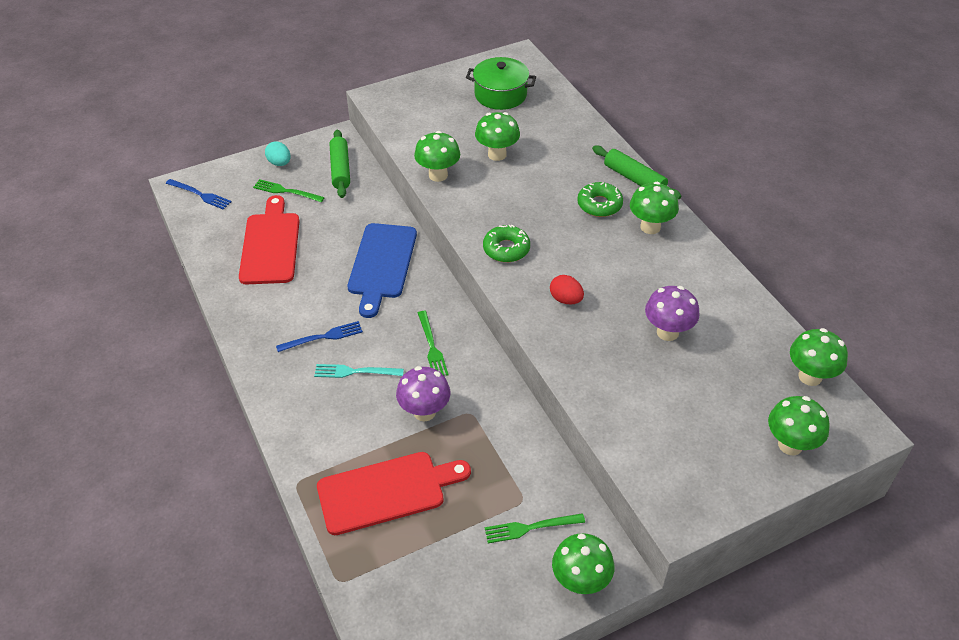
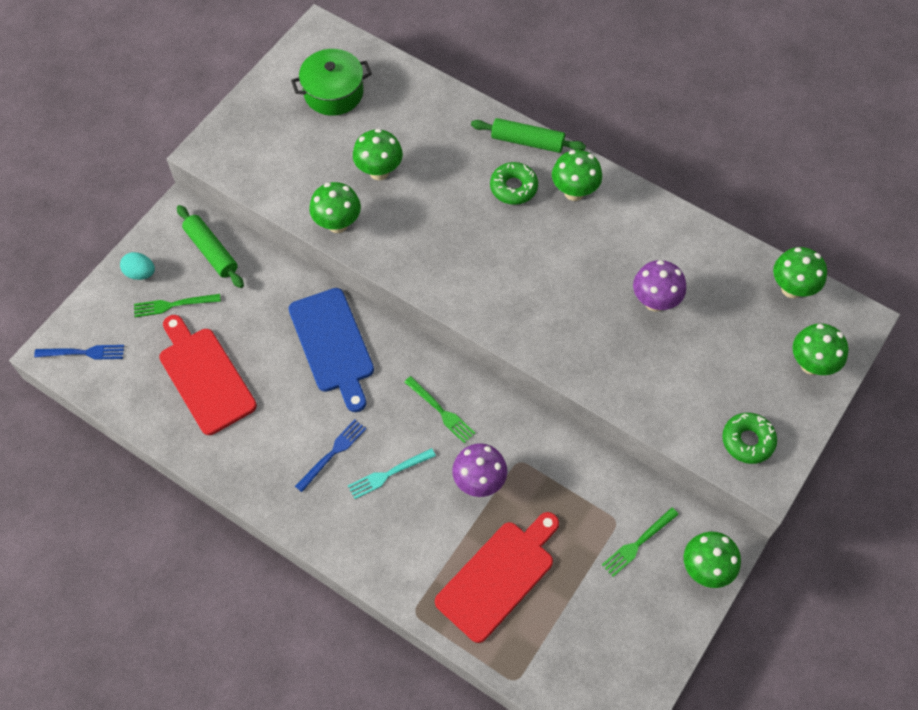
camera: 30 degrees left, 15 degrees up
(506, 249) = (460, 280): green donut -> green donut (747, 441)
(565, 299) = (548, 310): red egg -> none

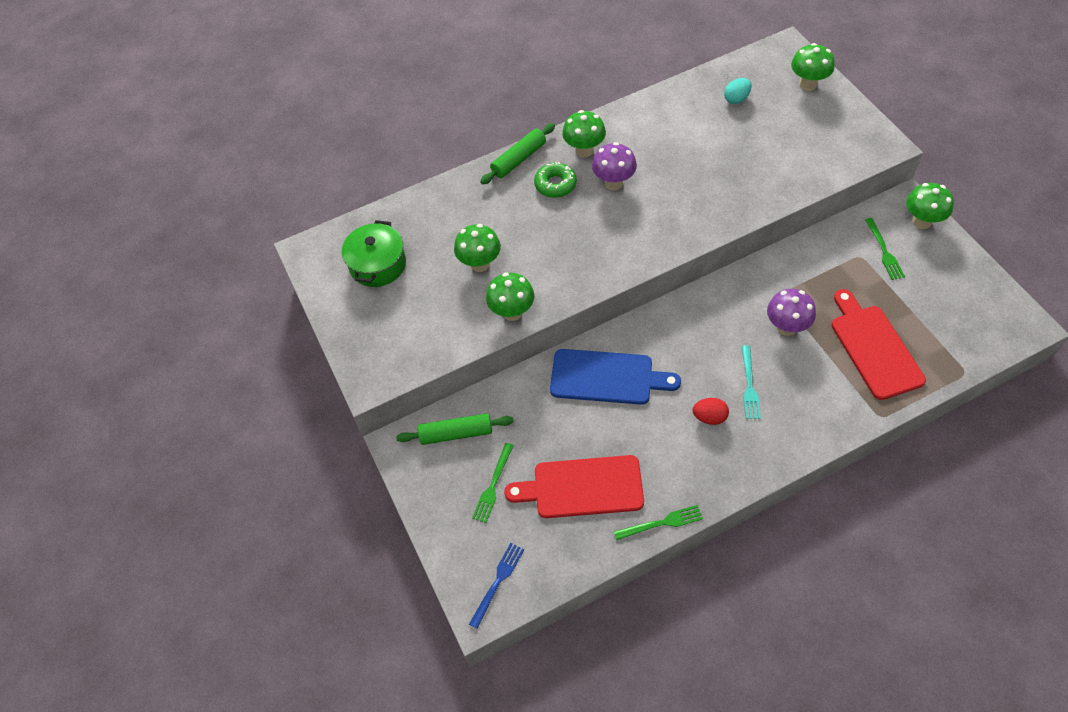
camera: 55 degrees left, 5 degrees down
(140, 273) = (442, 500): turquoise egg -> turquoise egg (736, 99)
(333, 452) = (709, 417): blue fork -> red egg
(441, 412) = (711, 327): green fork -> green fork (662, 522)
(655, 301) = (709, 144): purple mushroom -> purple mushroom (613, 183)
(747, 441) = (851, 142): green donut -> none
(792, 288) = (742, 68): green mushroom -> none

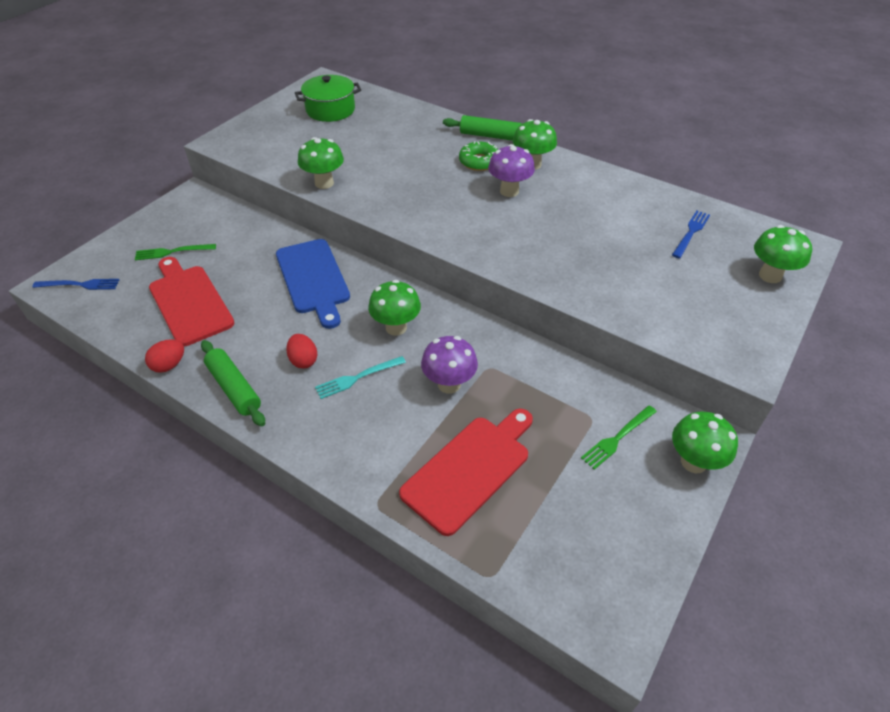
camera: 55 degrees right, 10 degrees down
(456, 433) = (214, 217): green rolling pin -> green rolling pin (234, 388)
(480, 264) = (364, 152): green mushroom -> green mushroom (396, 327)
(662, 522) = (169, 365): green fork -> red egg
(736, 99) = (691, 232): turquoise egg -> blue fork

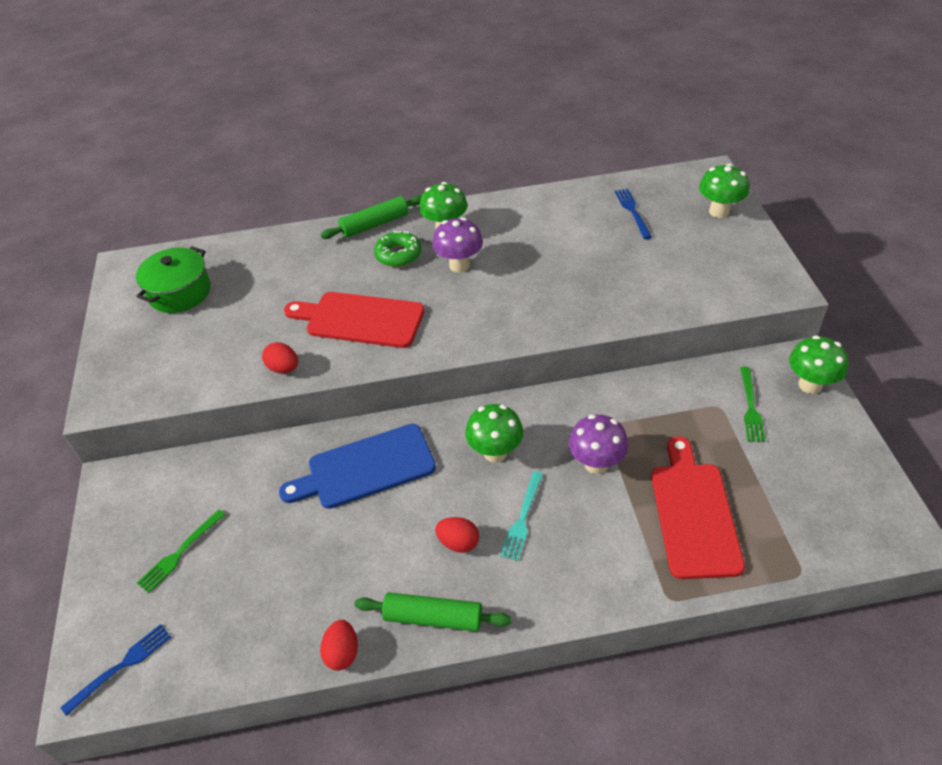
camera: 40 degrees left, 0 degrees up
(189, 302) = (274, 583): red cutting board -> red cutting board (360, 319)
(313, 279) = (365, 468): blue cutting board -> blue cutting board turned 135 degrees clockwise
(324, 183) = (283, 368): green mushroom -> red egg

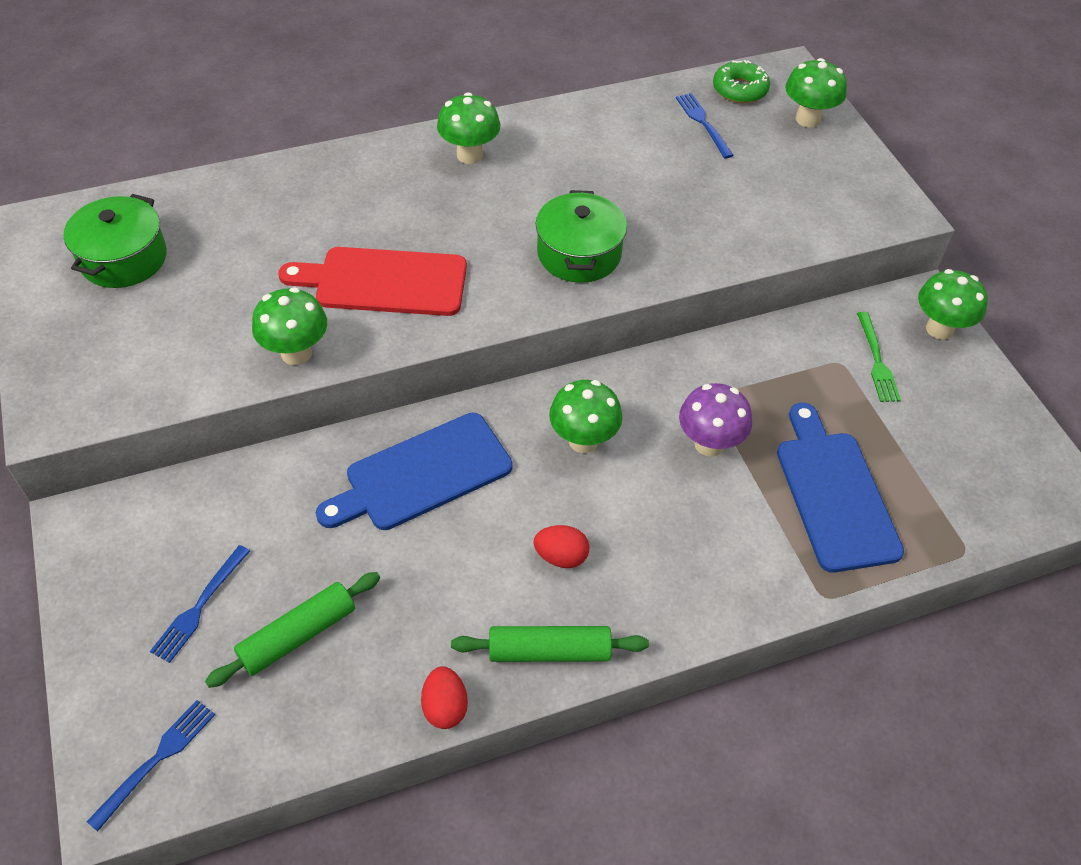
camera: 15 degrees left, 5 degrees up
(179, 553) = (199, 607): green fork -> blue fork
(283, 368) = (296, 353): red egg -> green mushroom
(375, 224) = (373, 152): green rolling pin -> green rolling pin (298, 635)
(398, 255) = (415, 192): green donut -> green donut (740, 89)
(459, 265) = (499, 203): purple mushroom -> none
(513, 307) = (579, 254): none -> green pot
(522, 519) = (633, 520): turquoise fork -> none
(694, 513) = (834, 494): red cutting board -> blue cutting board

